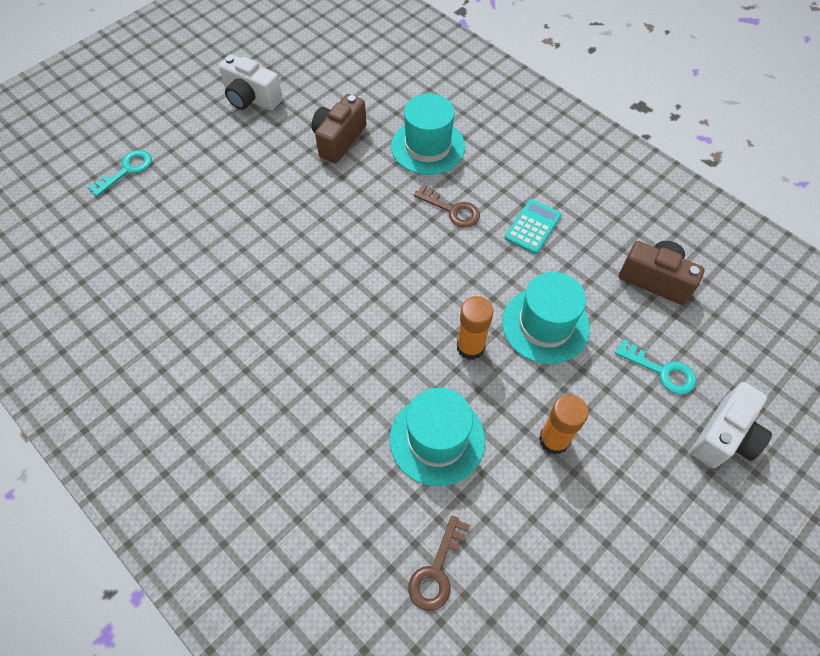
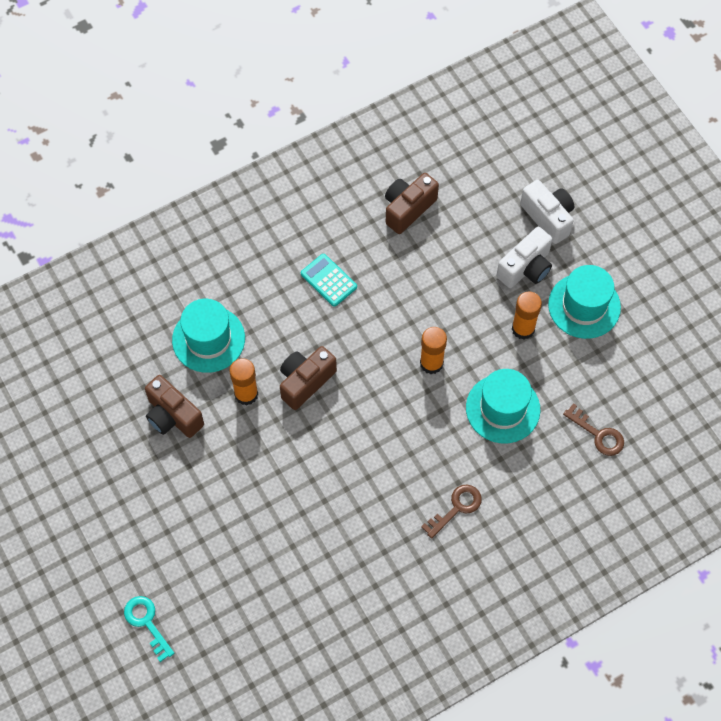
camera: 75 degrees left, 5 degrees up
(251, 99) = (86, 489): white camera -> white camera (526, 268)
(378, 189) = (246, 394): none -> orange glue stick
(408, 234) = (305, 382): none -> brown camera
(452, 210) = (290, 339): brown key -> brown key (456, 508)
(545, 325) = (426, 303): turquoise hat -> turquoise hat (584, 306)
(661, 371) = (487, 236): turquoise key -> none

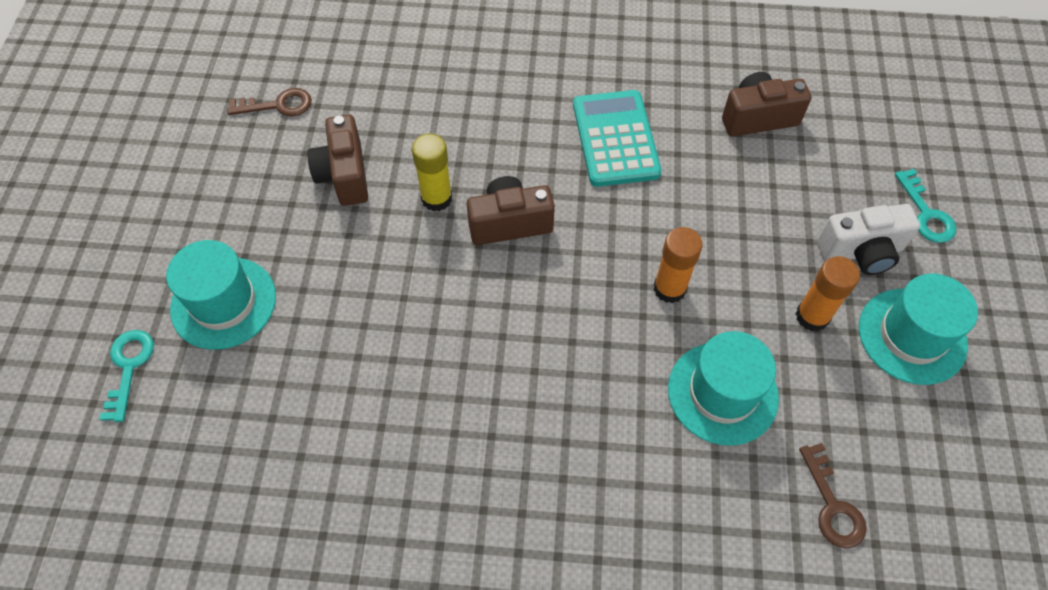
camera: 35 degrees right, 5 degrees down
(208, 339) = (443, 124): turquoise hat -> turquoise hat (223, 303)
(246, 394) = (436, 198): orange glue stick -> yellow glue stick
(328, 280) = (615, 139): turquoise calculator -> turquoise calculator, size x1.64
(456, 508) = (578, 475): brown key -> brown key (278, 105)
(548, 217) = (926, 213): white camera -> turquoise key

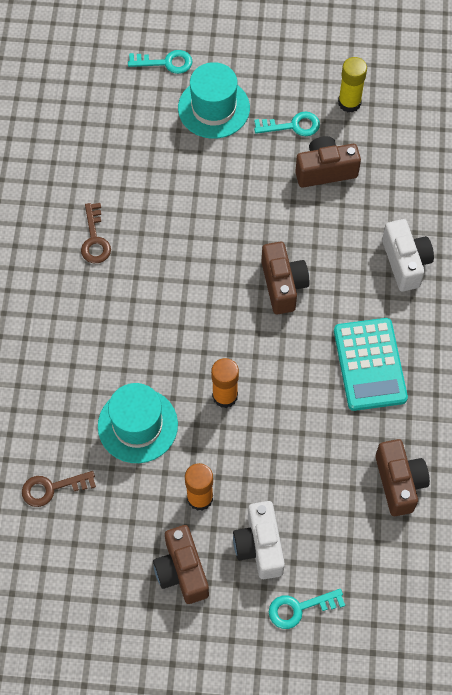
camera: 90 degrees right, 5 degrees up
(270, 209) = (292, 126): none -> turquoise key
(278, 105) = (392, 119): brown key -> brown key (95, 239)
(436, 198) = (305, 234): yellow glue stick -> yellow glue stick (349, 103)
(480, 101) = (405, 262): none -> white camera
(615, 139) = (369, 364): turquoise calculator -> turquoise calculator turned 90 degrees clockwise
(912, 336) = (182, 571): turquoise hat -> brown camera

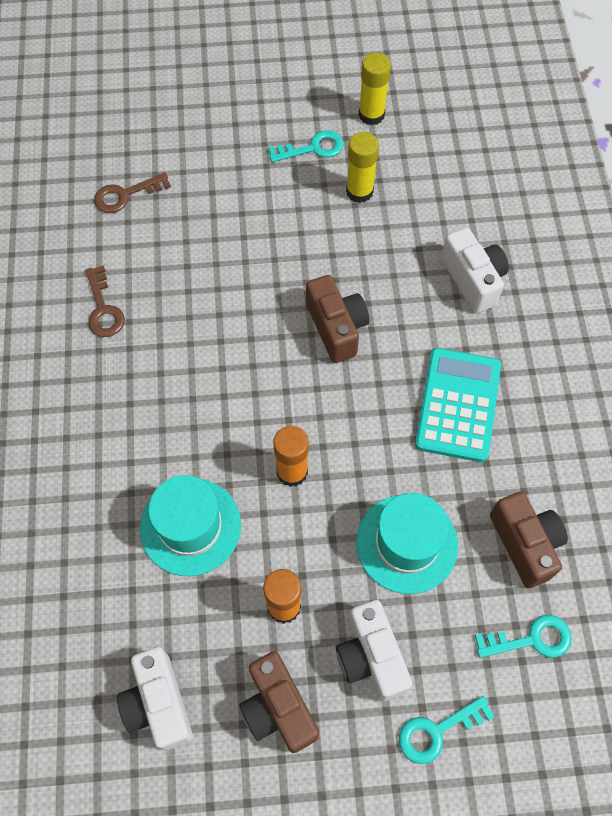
camera: 10 degrees left, 0 degrees up
(52, 488) = (94, 627): brown key -> brown key (125, 195)
(93, 552) = (159, 703): none -> white camera
(166, 62) = (156, 101): turquoise key -> turquoise key (531, 639)
(213, 108) = (219, 142): turquoise hat -> turquoise hat (406, 543)
(325, 170) = (359, 191): brown camera -> yellow glue stick
(369, 364) = (458, 405): turquoise calculator -> turquoise calculator turned 150 degrees counterclockwise

